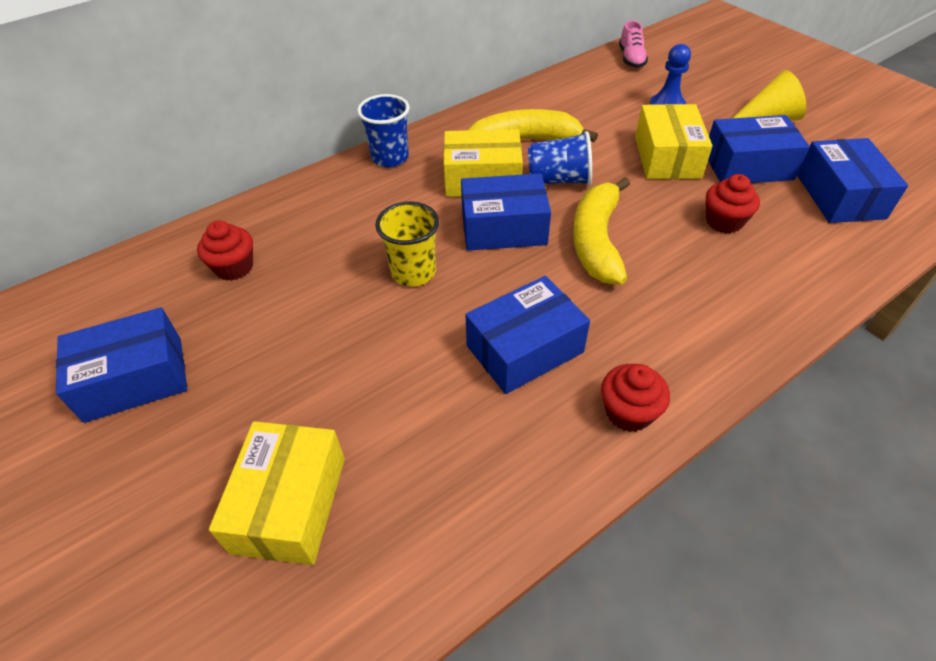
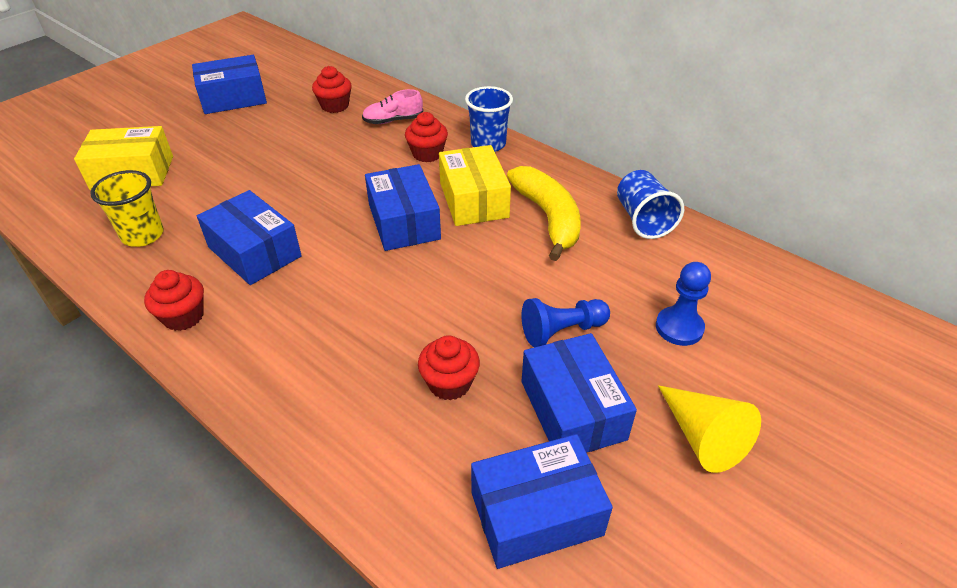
camera: 75 degrees right, 5 degrees down
(134, 379) = (233, 98): blue box -> blue box turned 75 degrees counterclockwise
(387, 200) = (427, 154): none -> red cupcake
(413, 272) = (338, 182): yellow cup -> yellow cup (143, 235)
(559, 180) = (487, 248): blue cup -> blue cup (643, 220)
(597, 241) = (396, 283): yellow banana -> none
(631, 59) = (785, 288): pink shoe -> pink shoe (393, 121)
(667, 157) = (562, 331): yellow box -> blue pawn

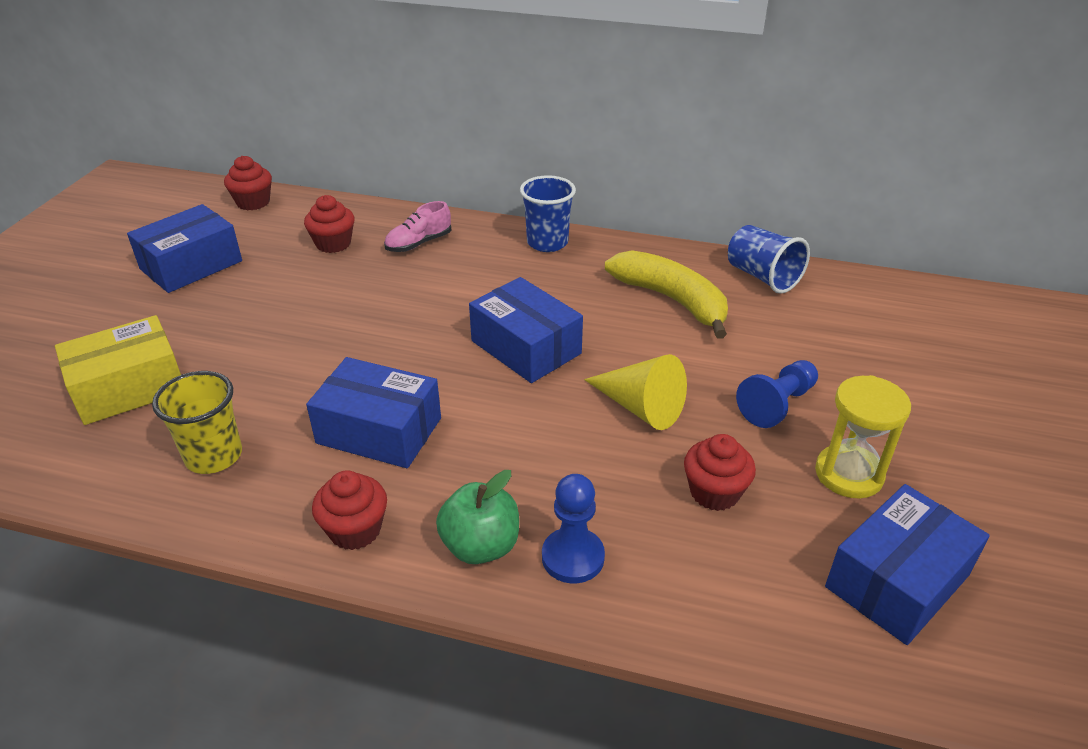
camera: 25 degrees left, 5 degrees down
(251, 359) = (480, 546): none -> green apple
(427, 154) = (489, 269): red cupcake -> red cupcake (253, 202)
(473, 200) = (581, 303): yellow box -> none
(573, 410) = (849, 474): blue box -> yellow hourglass
(679, 327) = (876, 366): blue pawn -> blue pawn (573, 557)
(703, 437) = (975, 456): yellow cone -> yellow cone (640, 407)

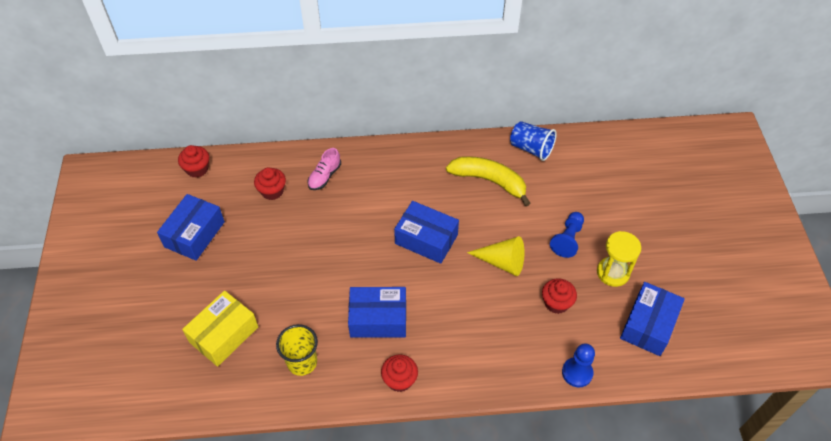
camera: 20 degrees left, 15 degrees up
(480, 546) = (463, 368): green apple -> none
(547, 243) = (400, 154): blue cup -> none
(573, 557) = (507, 360): blue pawn -> blue pawn (577, 373)

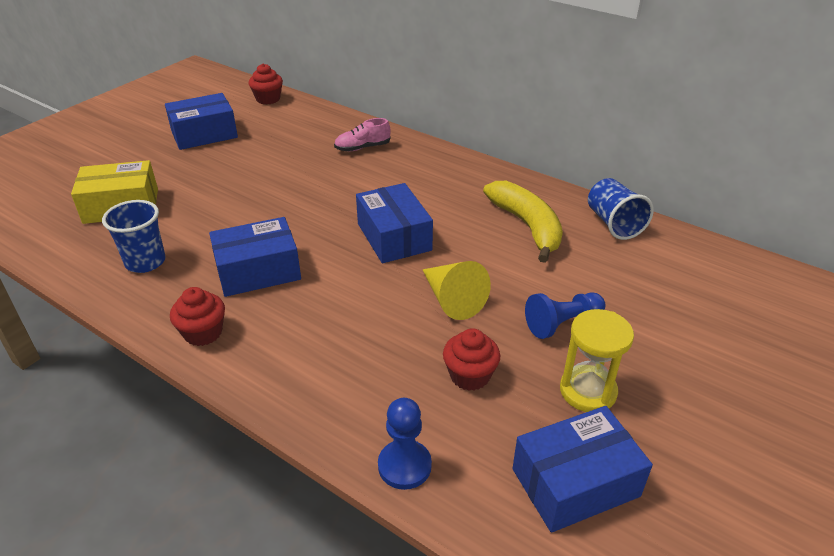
camera: 40 degrees right, 15 degrees down
(272, 191) = (304, 137): red cupcake -> none
(302, 362) = (145, 262): yellow cup -> blue cup
(378, 319) = (258, 271): blue box -> blue box turned 60 degrees counterclockwise

